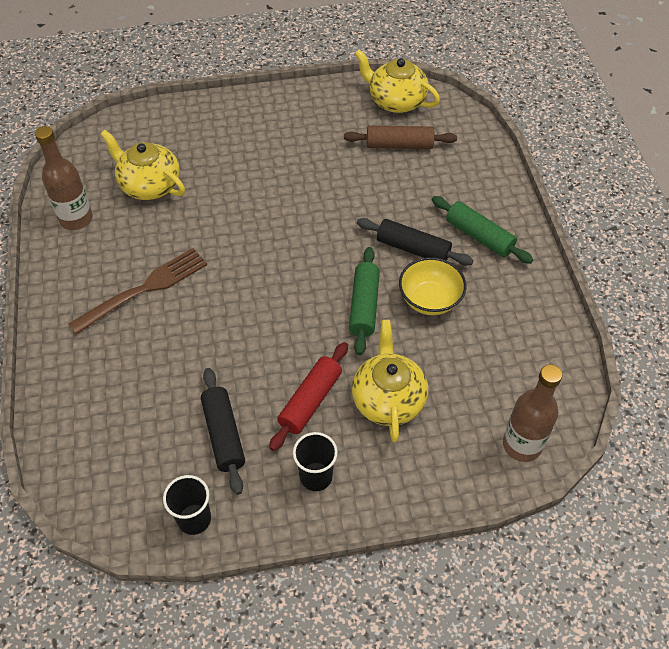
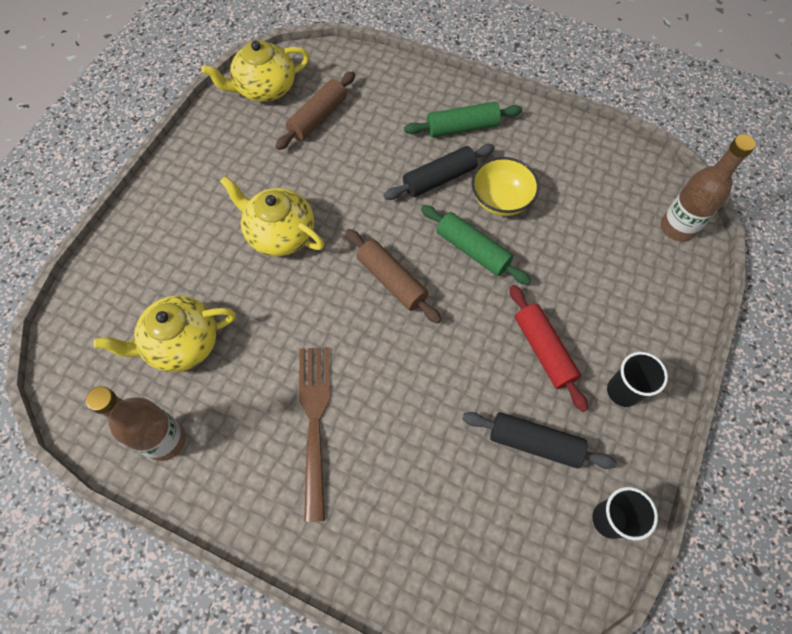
camera: 55 degrees left, 10 degrees up
(293, 270) = (392, 280): none -> brown rolling pin
(388, 399) = (579, 291): yellow teapot -> yellow teapot (280, 233)

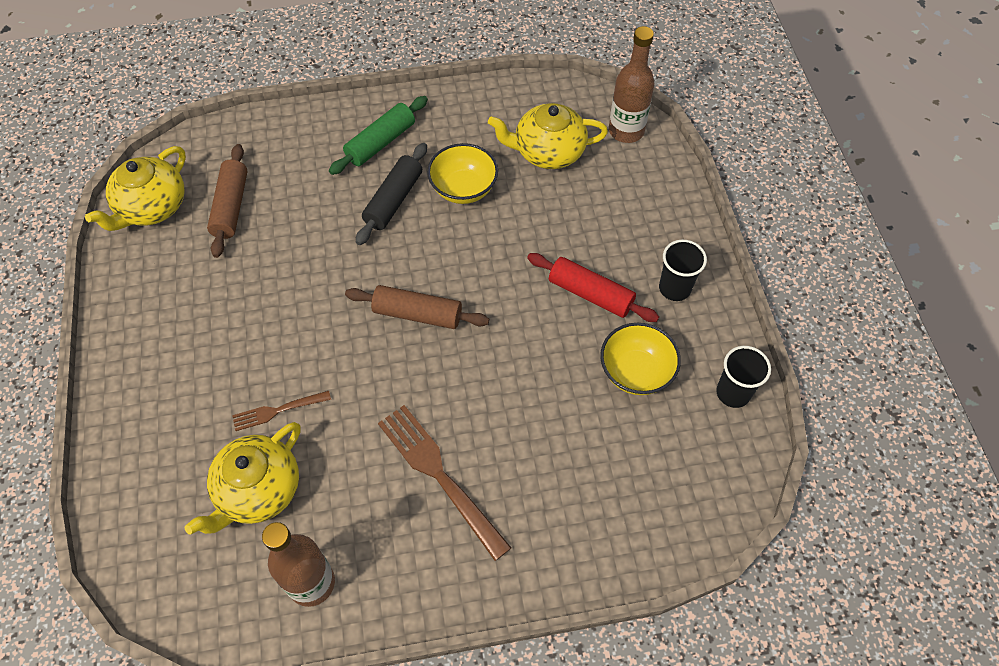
camera: 35 degrees left, 5 degrees down
(238, 292) = (277, 411): none -> brown fork
(280, 233) = (277, 334): yellow teapot -> yellow teapot (548, 152)
(472, 250) = (470, 246): green rolling pin -> none
(534, 443) = (636, 372): black rolling pin -> yellow bowl

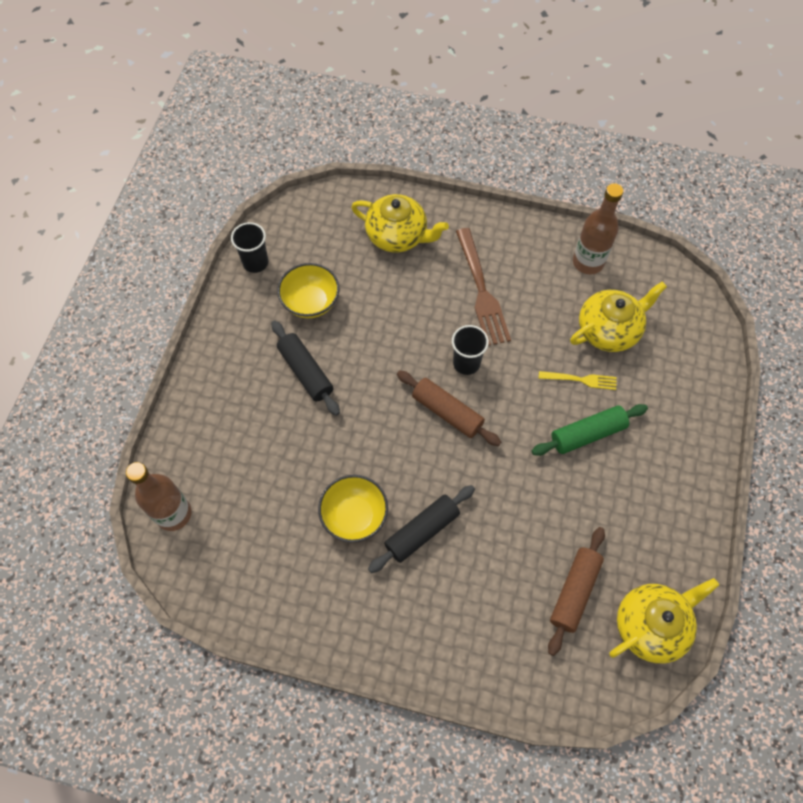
camera: 155 degrees left, 5 degrees up
(277, 411) = (581, 380): brown fork -> yellow fork
(380, 142) = (407, 607): green rolling pin -> green rolling pin (587, 434)
(548, 152) = (258, 522): yellow teapot -> yellow teapot (397, 236)
(590, 294) = (305, 372): red rolling pin -> black rolling pin
(674, 288) = (240, 350): black cup -> black cup (466, 363)

